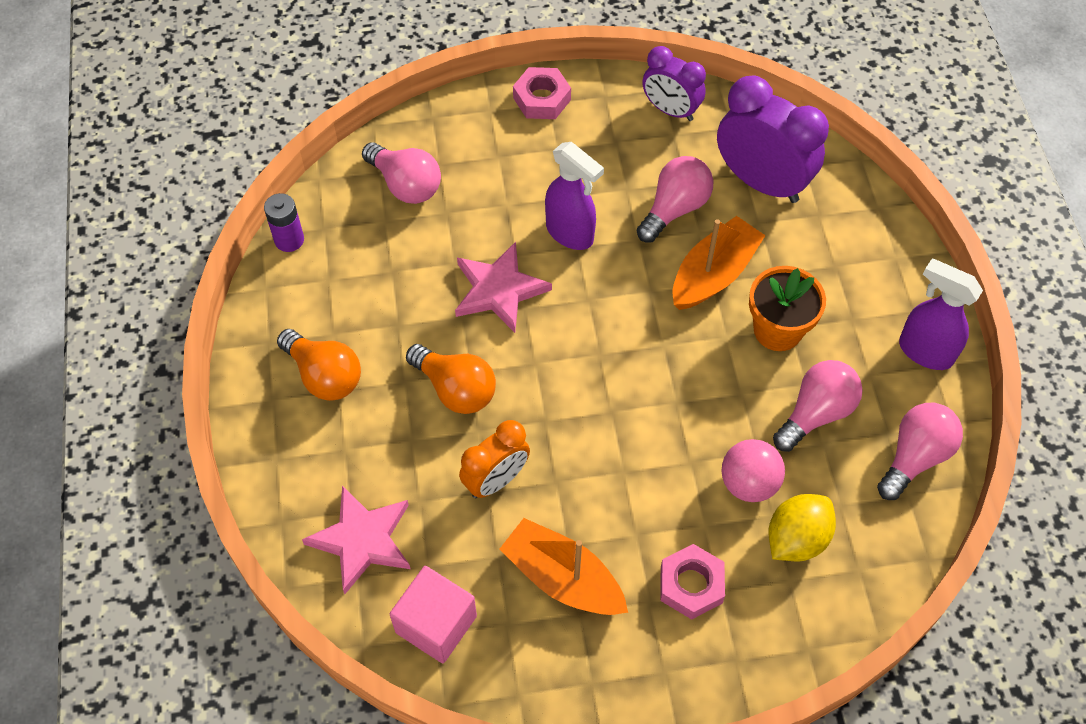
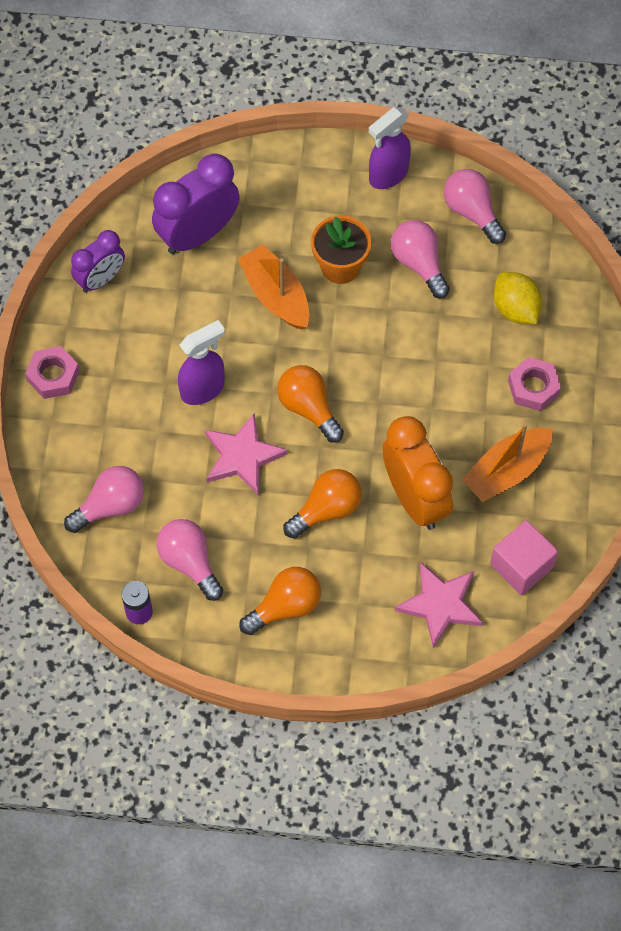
camera: 75 degrees left, 5 degrees up
(496, 480) = (415, 498): orange clock -> orange clock, size x1.62
(580, 341) = (308, 408): none -> orange light bulb
(675, 208) = (203, 305): pink light bulb -> pink light bulb (189, 562)
(748, 483) = (464, 326): pink ball -> none

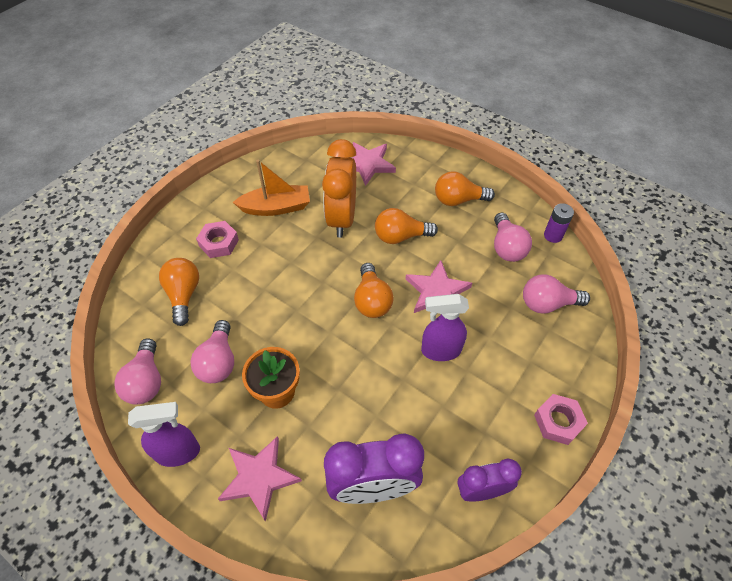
camera: 150 degrees left, 10 degrees down
(276, 295) = (342, 394): orange boat -> none
(302, 192) = (259, 478): none -> pink star
(515, 309) = (184, 295): yellow lemon -> orange light bulb
(521, 566) = (309, 162): pink cube -> none

